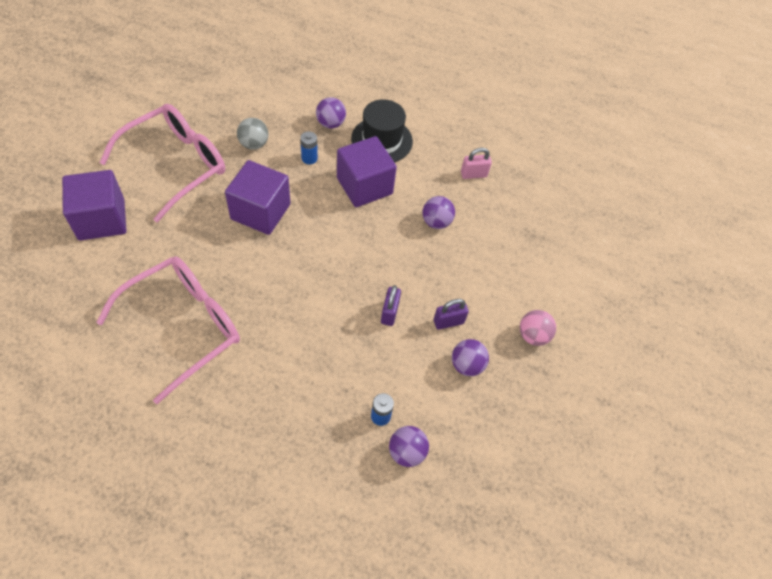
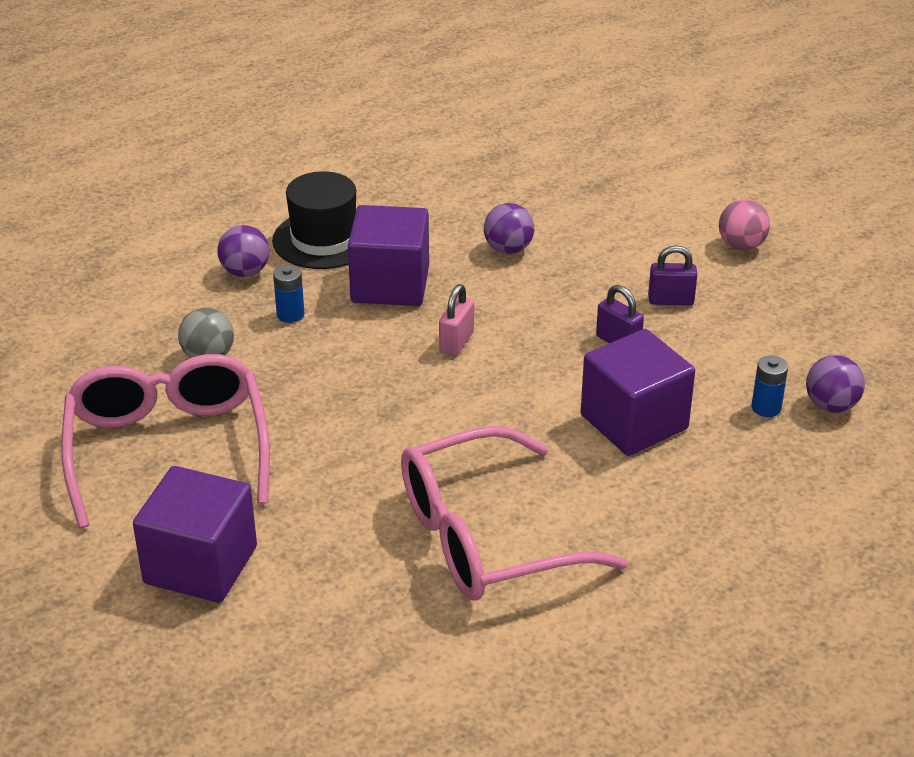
camera: 50 degrees left, 20 degrees down
(184, 326) = (485, 538): pink glasses -> pink glasses turned 105 degrees counterclockwise
(260, 211) = (344, 394): purple cube -> purple cube (634, 422)
(448, 322) = (670, 300): purple padlock -> purple padlock turned 75 degrees clockwise
(466, 365) = (744, 311): purple ball -> none
(473, 174) = (459, 189): pink padlock -> pink padlock (456, 342)

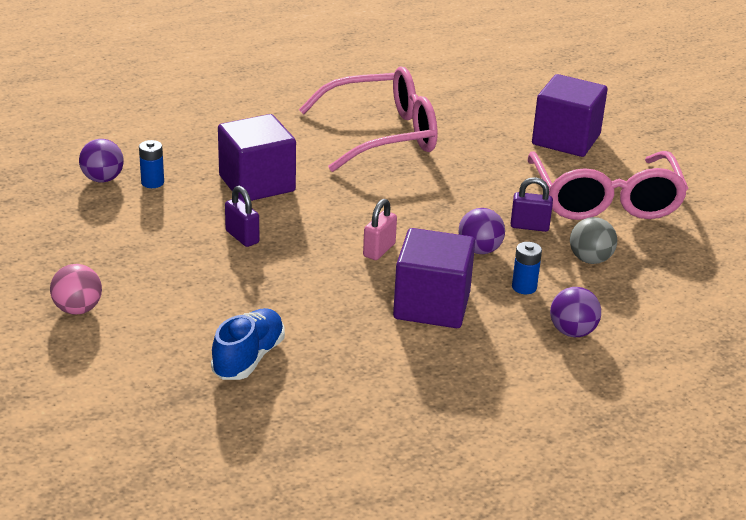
camera: 175 degrees left, 5 degrees down
(324, 239) = (497, 359): black hat -> none
(508, 249) = (310, 329): purple ball -> purple ball (479, 250)
(557, 218) = (248, 358): none -> blue shoe
(670, 300) = (178, 265): purple padlock -> purple padlock (529, 226)

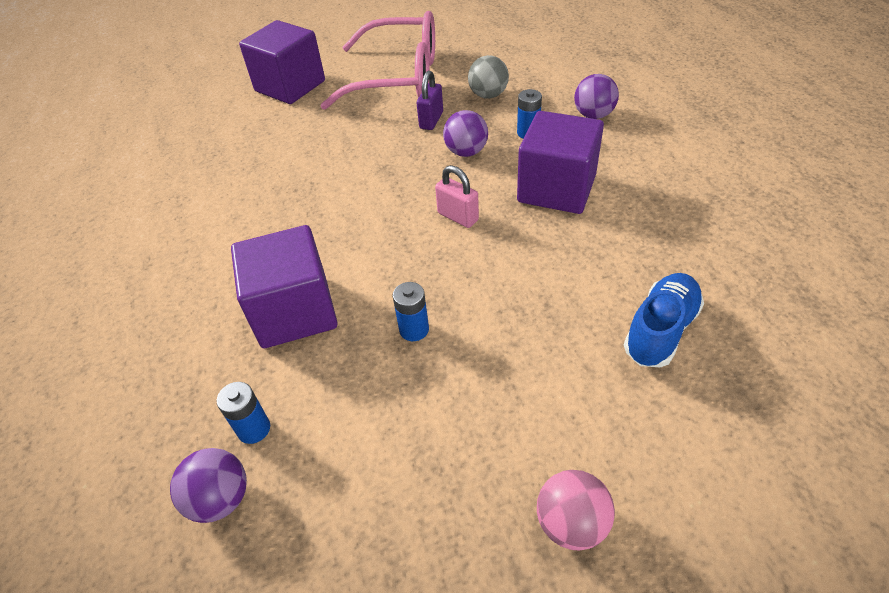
camera: 75 degrees left, 15 degrees up
(242, 237) = (414, 329): purple padlock -> blue battery
(248, 358) = (660, 330): blue shoe -> blue shoe turned 90 degrees clockwise
(383, 135) = (227, 198): pink glasses -> none

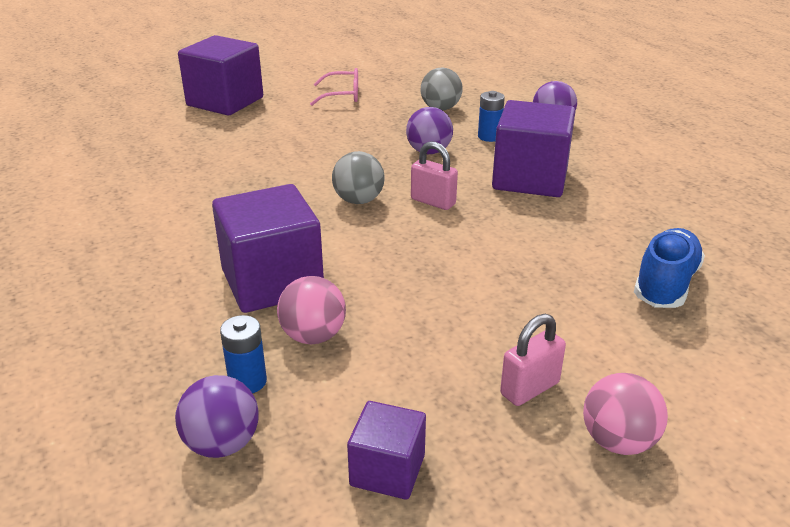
camera: 10 degrees left, 15 degrees down
(319, 379) = (313, 336): none -> pink ball
(356, 540) = (387, 470): none -> purple cube
(389, 213) = (358, 200): none -> grey ball
(399, 78) = (343, 95): pink glasses -> pink glasses, size x0.43
(414, 329) = (409, 292): blue battery -> none
(431, 120) = (385, 128): purple padlock -> none
(502, 453) = (529, 388): none -> pink padlock

